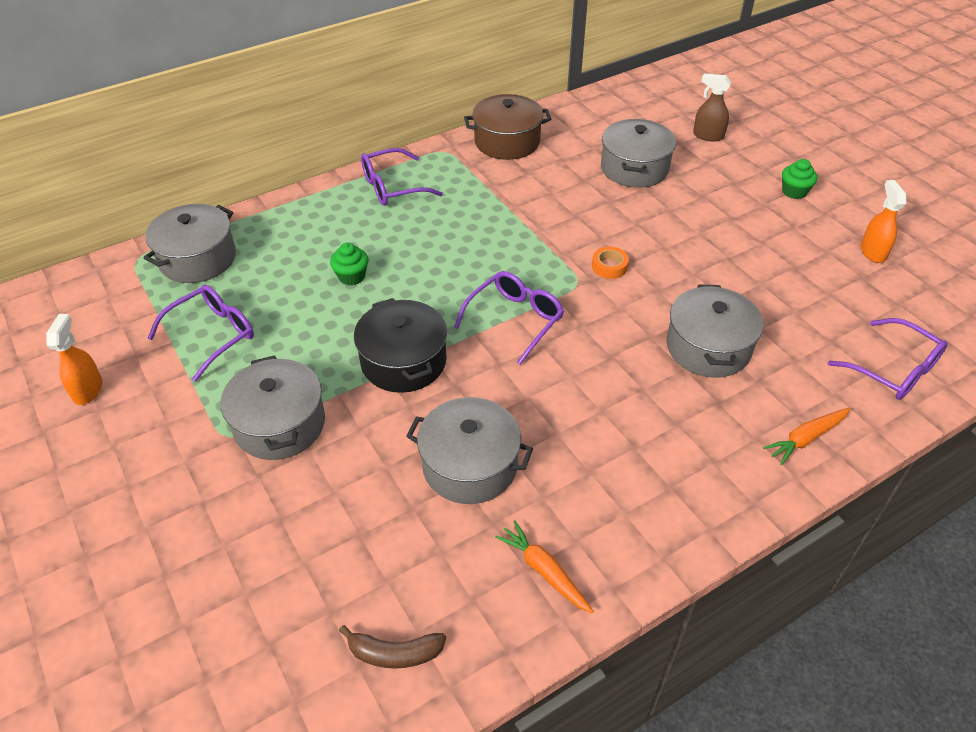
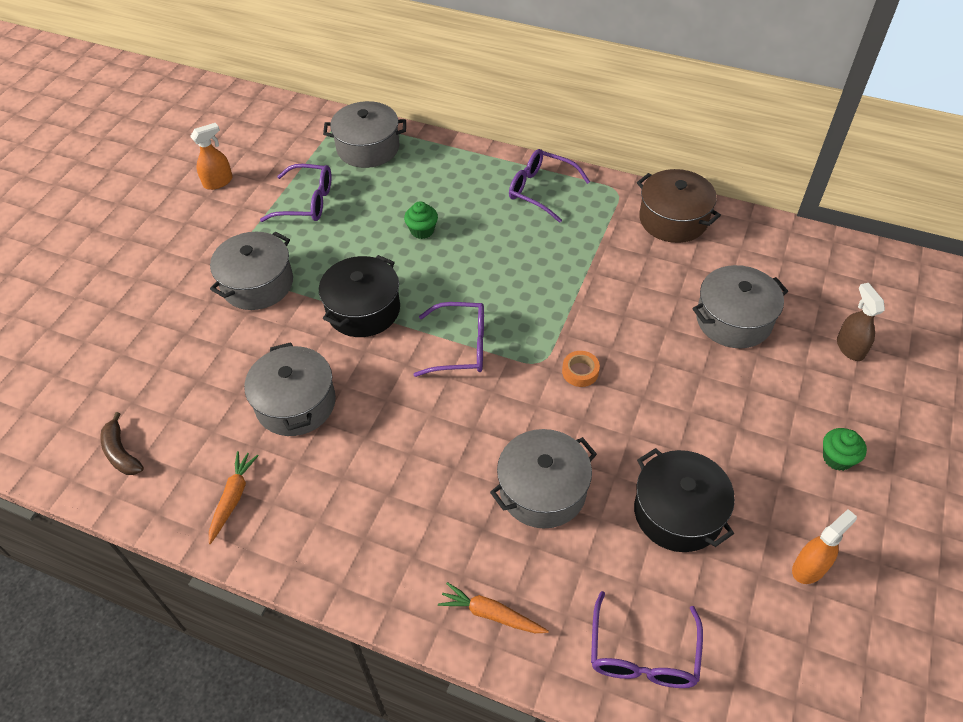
camera: 55 degrees right, 5 degrees up
(784, 287) = (678, 512): none -> black pot

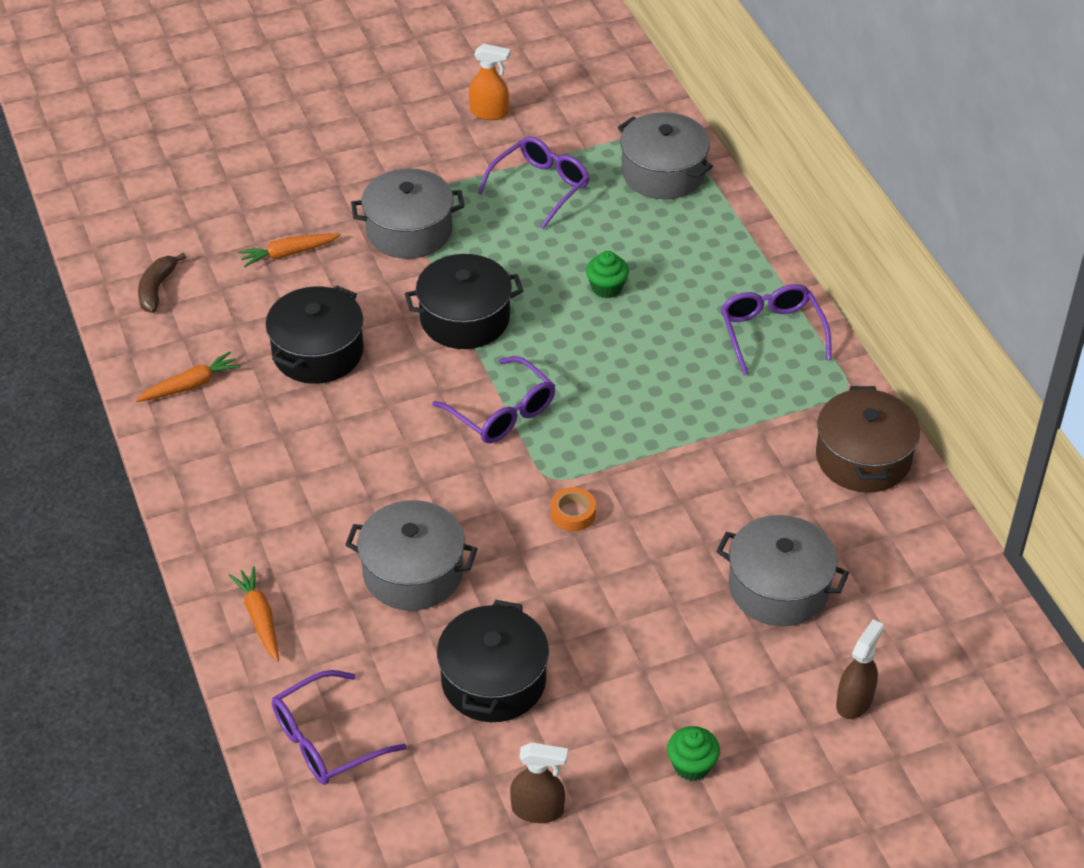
camera: 45 degrees right, 5 degrees down
(192, 357) = (288, 253): none -> orange carrot
(296, 403) = (318, 352): grey pot -> black pot
(307, 202) = (541, 186): purple glasses -> purple glasses turned 105 degrees counterclockwise
(809, 567) = (538, 810): orange spray bottle -> brown spray bottle

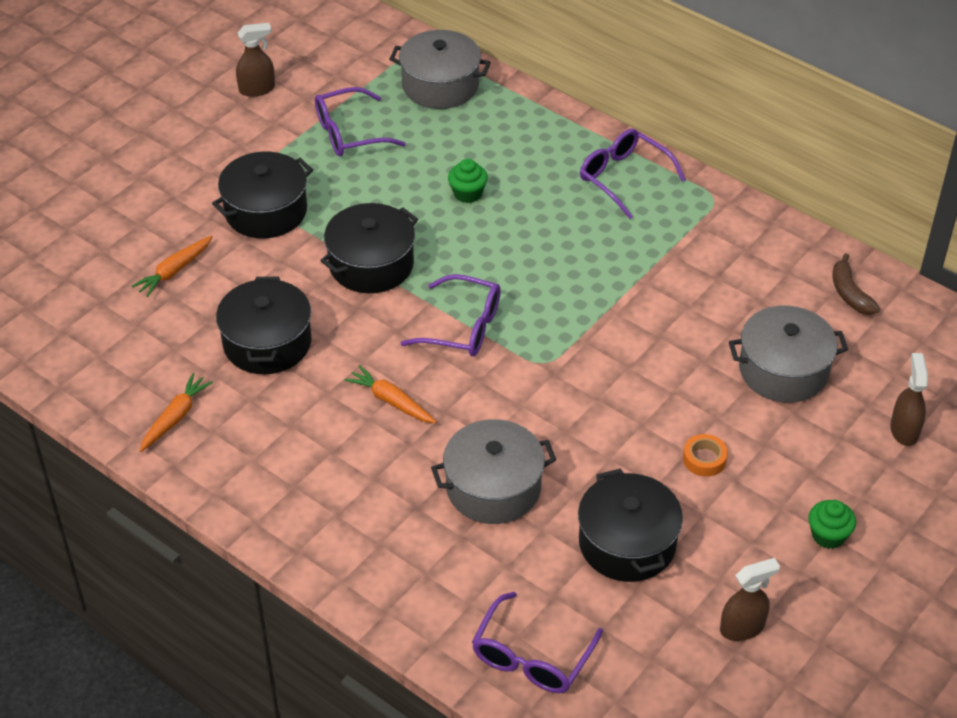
camera: 30 degrees left, 0 degrees up
(157, 289) = (77, 348): brown banana -> brown banana (849, 293)
(260, 618) = (395, 584): orange carrot -> orange carrot (391, 401)
(409, 230) = (266, 211): grey pot -> black pot
(489, 113) = (257, 89): orange spray bottle -> brown spray bottle
(541, 186) = (349, 133): purple glasses -> purple glasses turned 120 degrees counterclockwise
(573, 513) = (583, 383): orange tape -> orange tape (704, 459)
(863, 458) = (766, 245): brown pot -> none

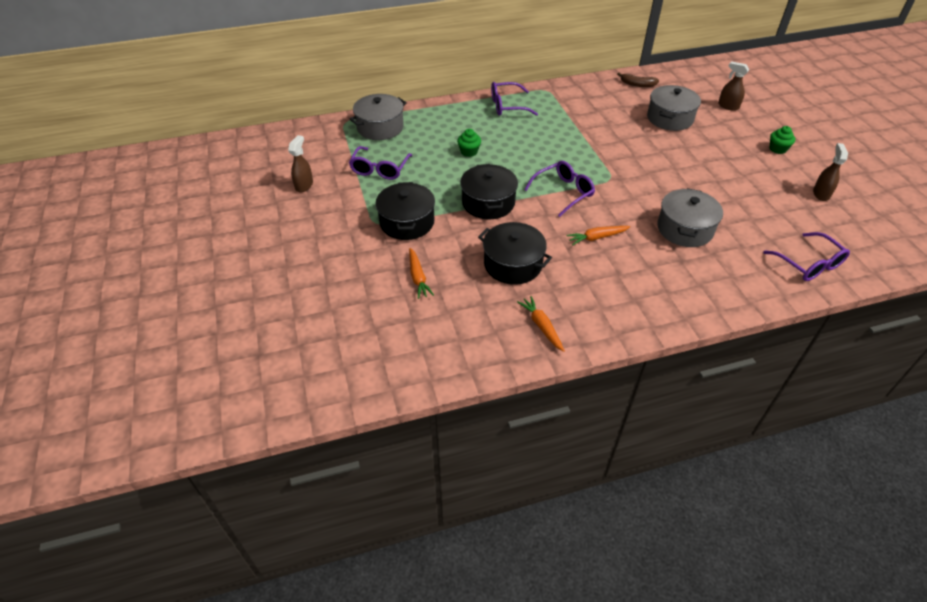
camera: 55 degrees left, 0 degrees up
(627, 543) = (749, 204): black pot -> none
(704, 459) = (709, 160): orange tape -> none

